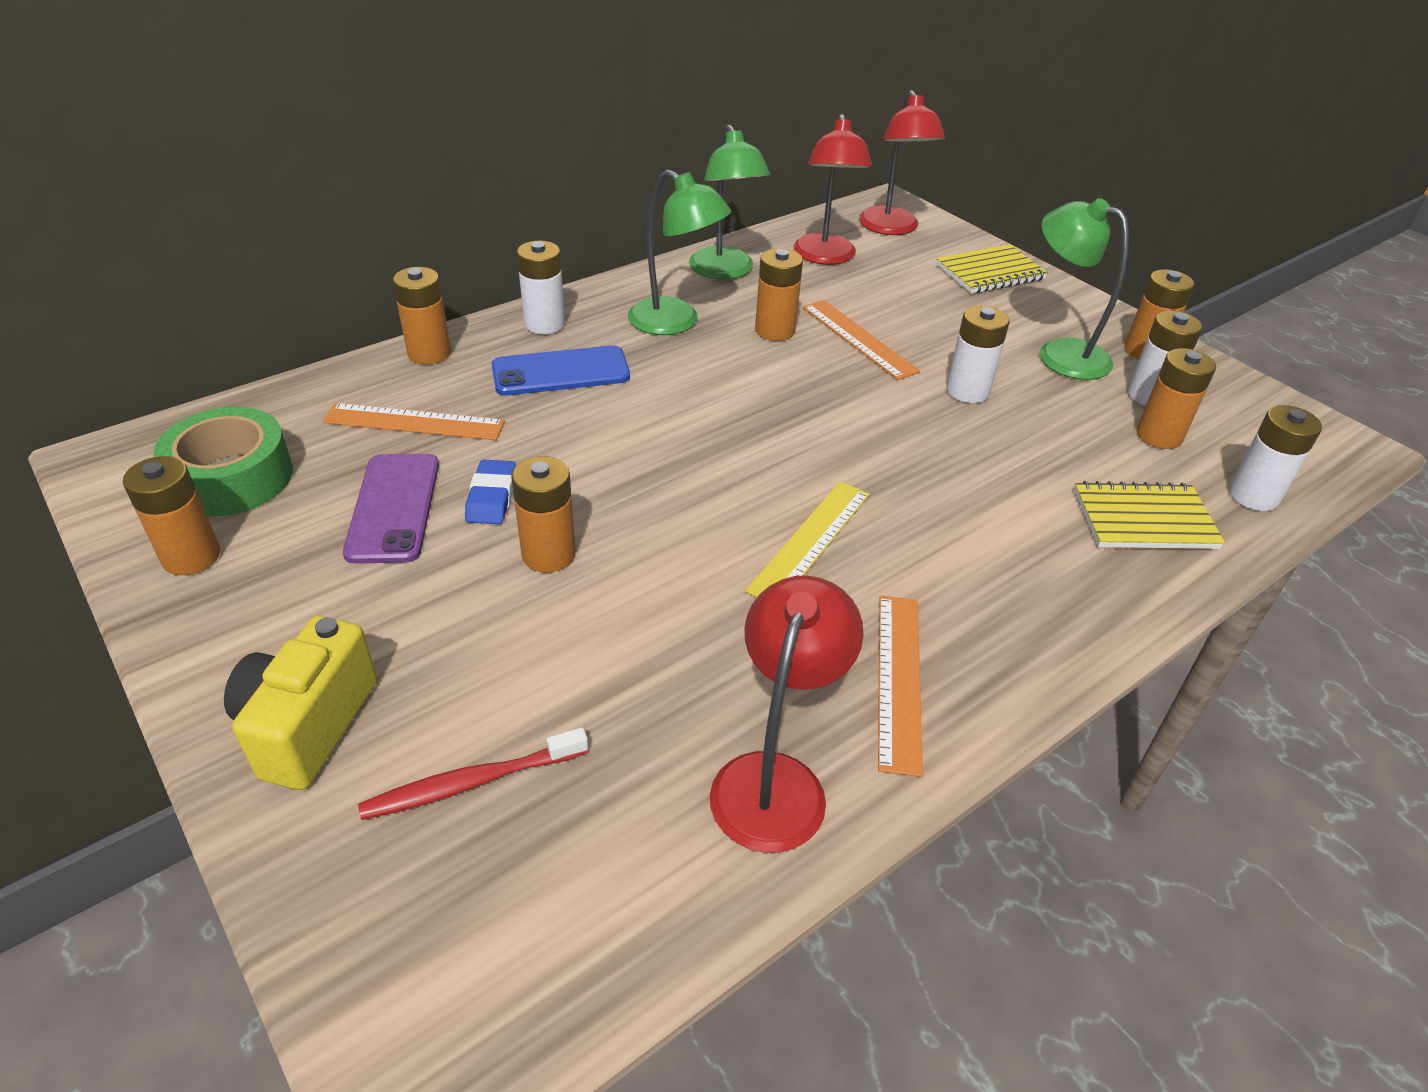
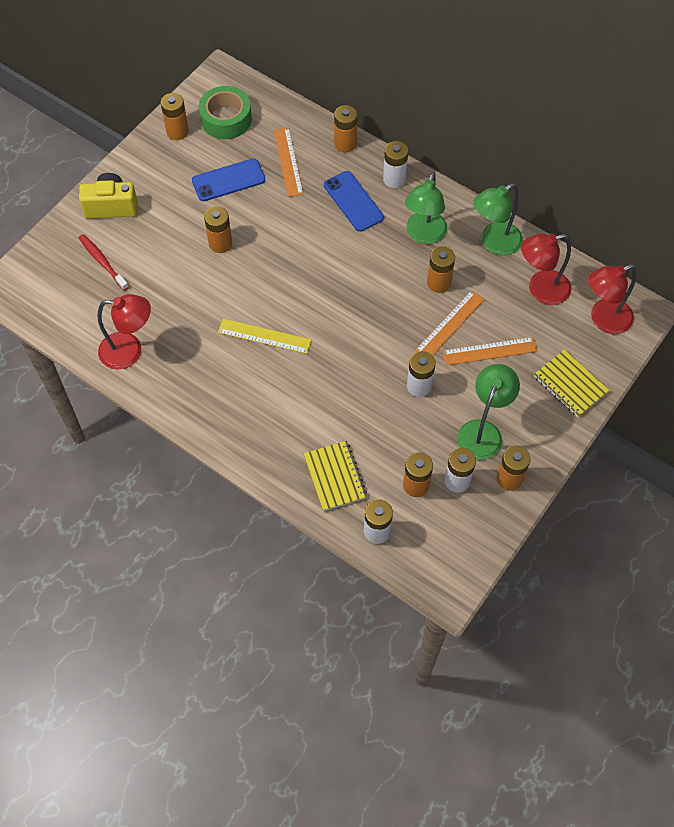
camera: 75 degrees right, 20 degrees up
(394, 508) = (228, 180): purple phone -> blue phone
(492, 497) = (248, 210): blue eraser -> none
(899, 679) = (191, 384): orange ruler -> orange ruler (490, 351)

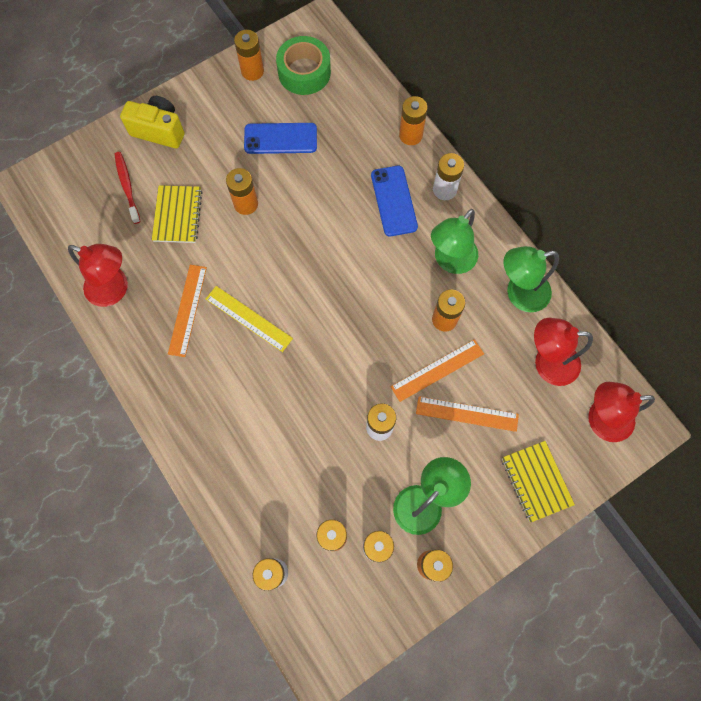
camera: 20 degrees right, 10 degrees up
(288, 162) = (346, 137): orange ruler -> orange ruler (187, 310)
(335, 477) = (256, 497): yellow notebook -> yellow notebook (178, 215)

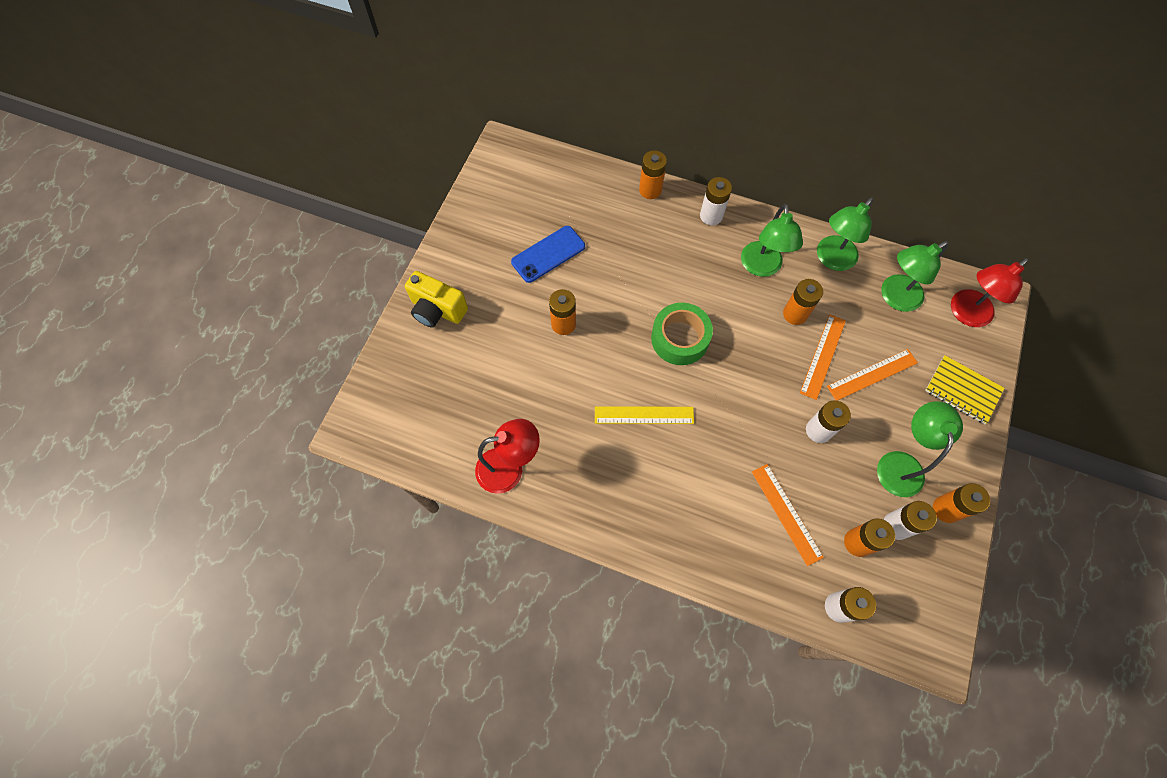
camera: 35 degrees left, 5 degrees down
(127, 186) = (447, 373): red toothbrush -> none
(159, 131) = (437, 310): yellow camera -> yellow camera turned 135 degrees counterclockwise
(178, 215) = (513, 370): yellow notebook -> none
(187, 310) = (587, 442): orange ruler -> orange ruler (786, 513)
(252, 71) = (479, 214): orange battery -> none
(304, 72) = (523, 190): green tape -> green tape (680, 338)
(394, 201) = (680, 248): blue phone -> none
(547, 363) = (894, 297): red lamp -> green lamp

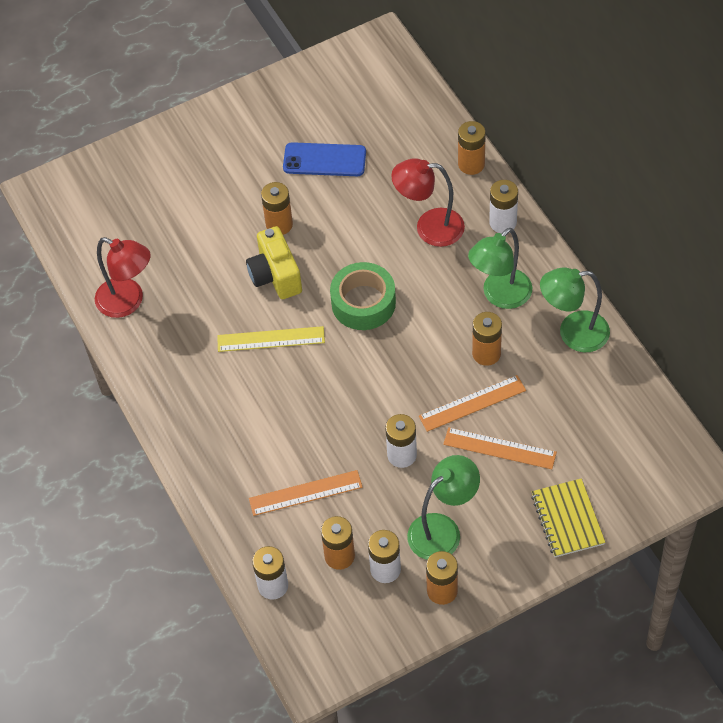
camera: 45 degrees right, 10 degrees down
(437, 310) = (190, 145): yellow camera -> yellow camera (275, 275)
(644, 415) = (271, 339): yellow ruler -> yellow ruler turned 45 degrees counterclockwise
(786, 513) = (305, 493): orange ruler -> orange ruler turned 60 degrees clockwise
(894, 297) = (595, 404): green lamp -> none
(965, 314) = (647, 464): red lamp -> red lamp (429, 227)

